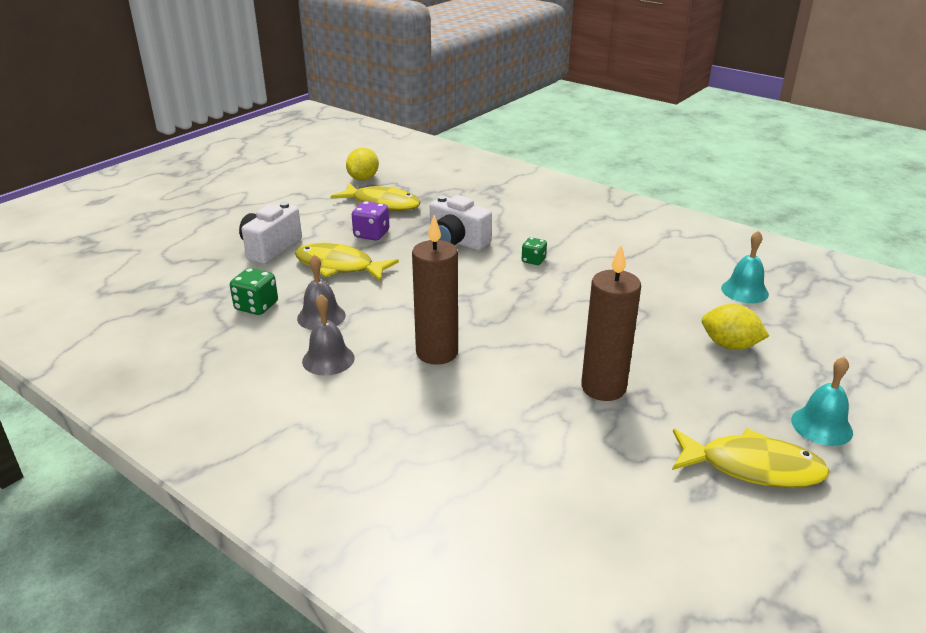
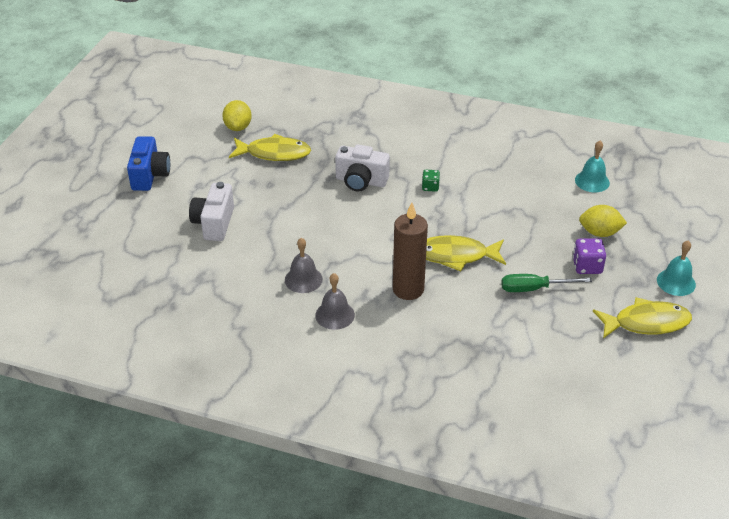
camera: 20 degrees left, 10 degrees up
(244, 200) = (150, 175): none -> blue camera
(256, 306) = (246, 282): green dice -> none
(339, 266) = (284, 228): yellow fish -> yellow fish (456, 256)
(371, 234) = (287, 189): purple dice -> purple dice (587, 266)
(603, 388) = (534, 288): brown candle -> green screwdriver

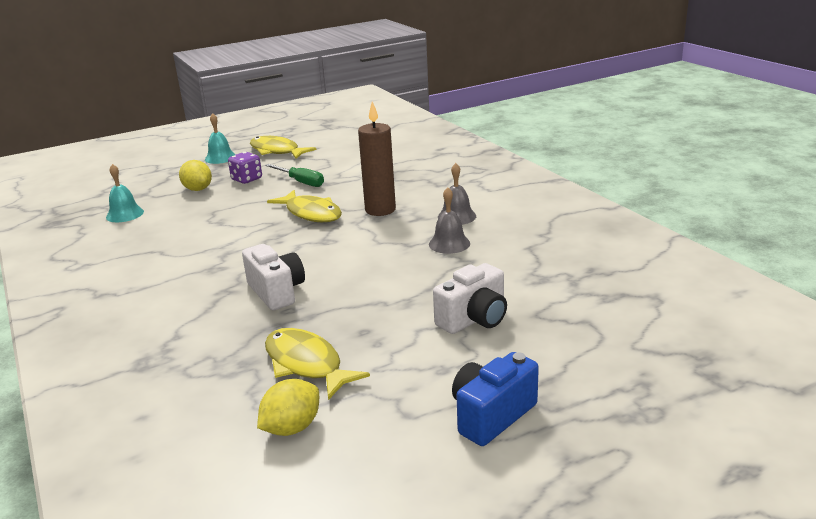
camera: 135 degrees left, 15 degrees down
(430, 187) = (233, 261): green dice -> none

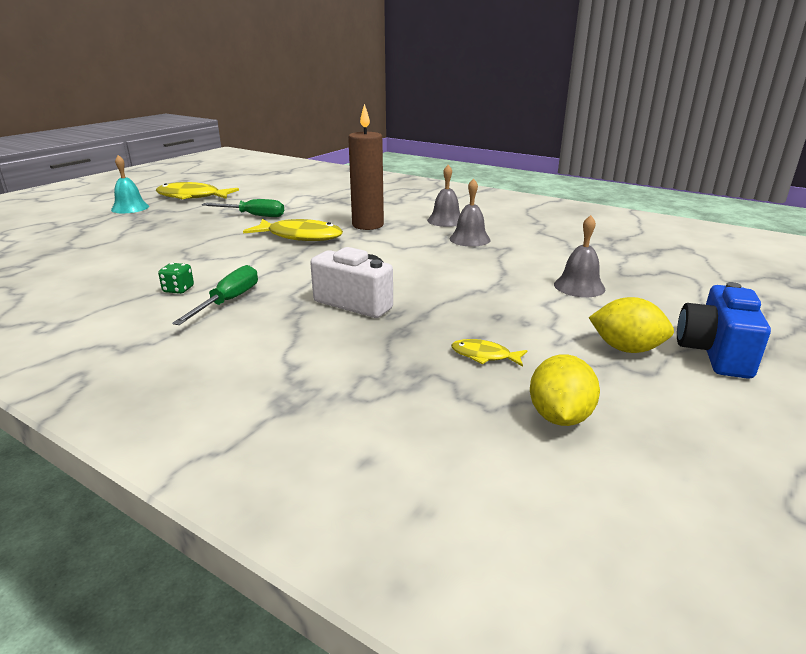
camera: 30 degrees left, 0 degrees up
(125, 214) = (62, 267): turquoise bell -> none
(174, 251) = (178, 289): none -> green dice
(194, 269) = (228, 301): none -> green screwdriver
(198, 189) = (136, 235): yellow lemon -> yellow lemon (626, 349)
(247, 179) = (187, 220): purple dice -> none
(306, 364) = (484, 356): yellow fish -> yellow fish, size x0.50
(474, 319) = (579, 286): white camera -> grey bell

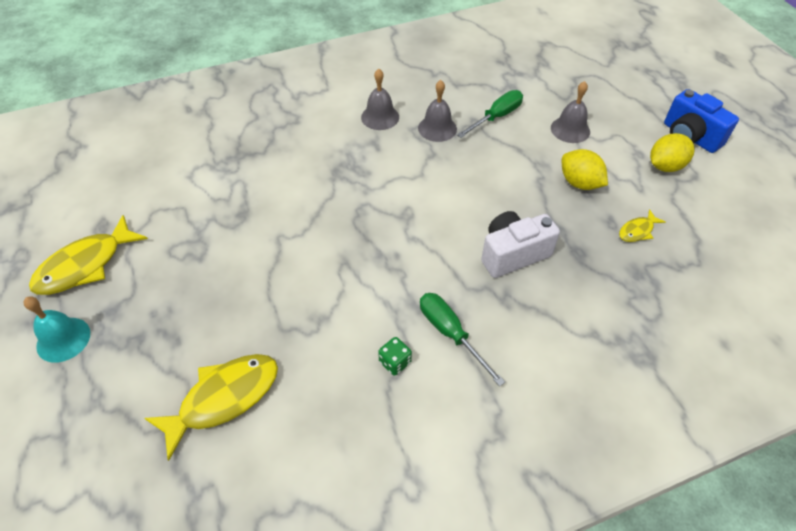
camera: 55 degrees left, 25 degrees up
(253, 216) = (225, 236): green screwdriver -> green screwdriver (496, 117)
(300, 236) = (330, 226): yellow fish -> yellow fish (223, 398)
(368, 225) = (343, 169): brown candle -> none
(559, 417) = (720, 239): yellow lemon -> yellow lemon (579, 183)

